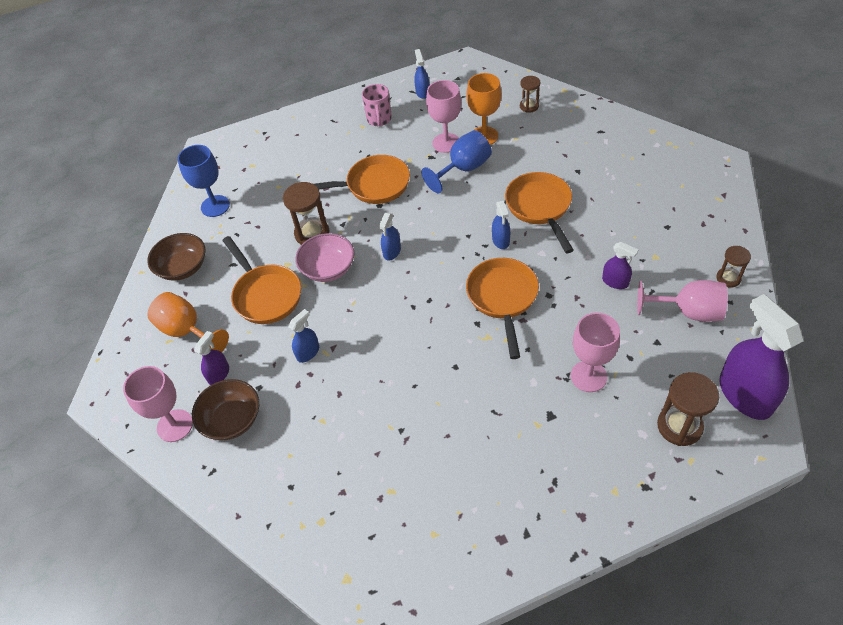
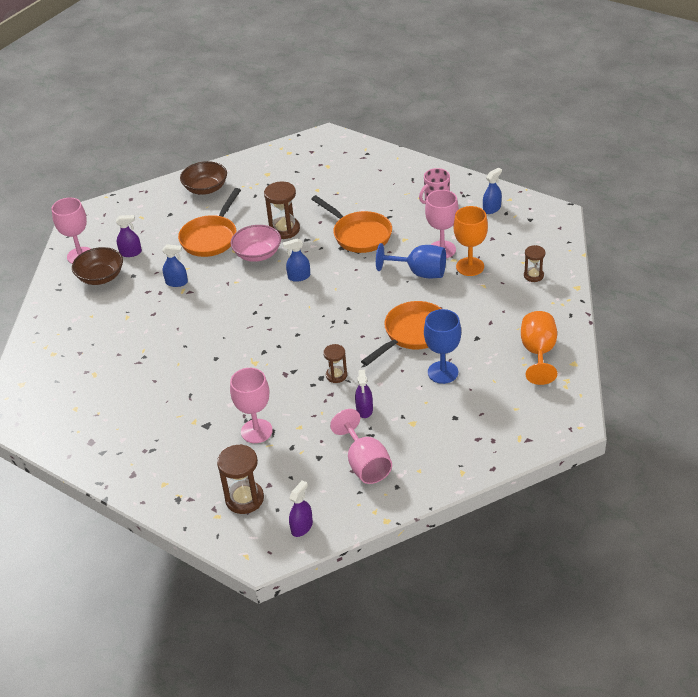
camera: 55 degrees right, 10 degrees down
(187, 331) = (154, 220): orange goblet -> orange goblet (538, 353)
(215, 206) = (272, 171): blue goblet -> blue goblet (443, 372)
(500, 240) = (357, 328): blue spray bottle -> none
(503, 298) = (298, 354): orange pan -> none
(728, 278) = (423, 476): brown hourglass -> brown hourglass (336, 375)
(745, 395) = (302, 527): purple spray bottle -> purple spray bottle, size x0.48

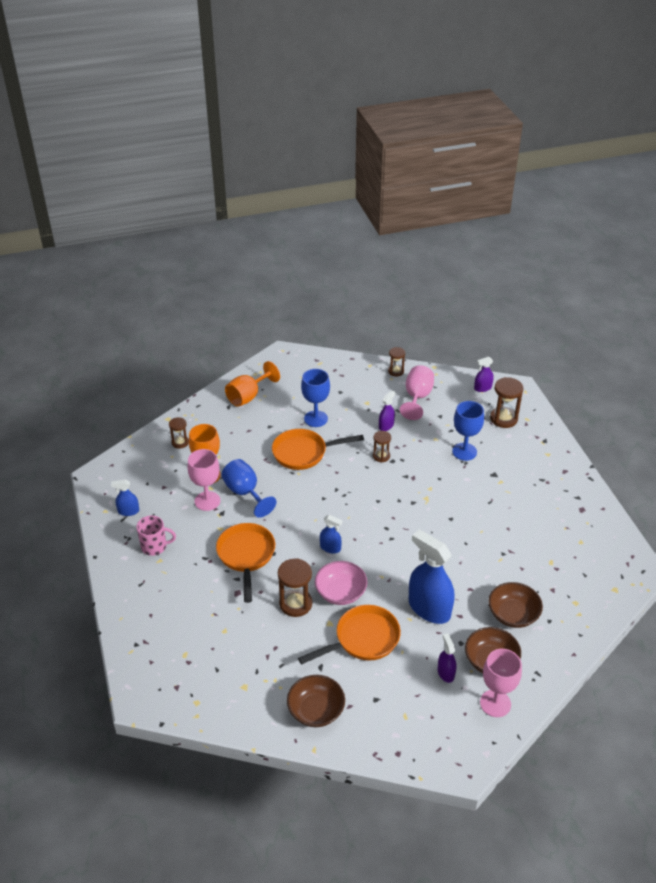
camera: 145 degrees left, 0 degrees up
(103, 315) = (513, 614): none -> brown bowl
(131, 253) = (446, 672): purple spray bottle -> purple spray bottle turned 45 degrees clockwise
(176, 282) = (429, 608): blue spray bottle -> blue spray bottle, size x2.08
(256, 431) = (464, 452): pink goblet -> blue goblet
(424, 483) = (396, 371): none -> brown hourglass

